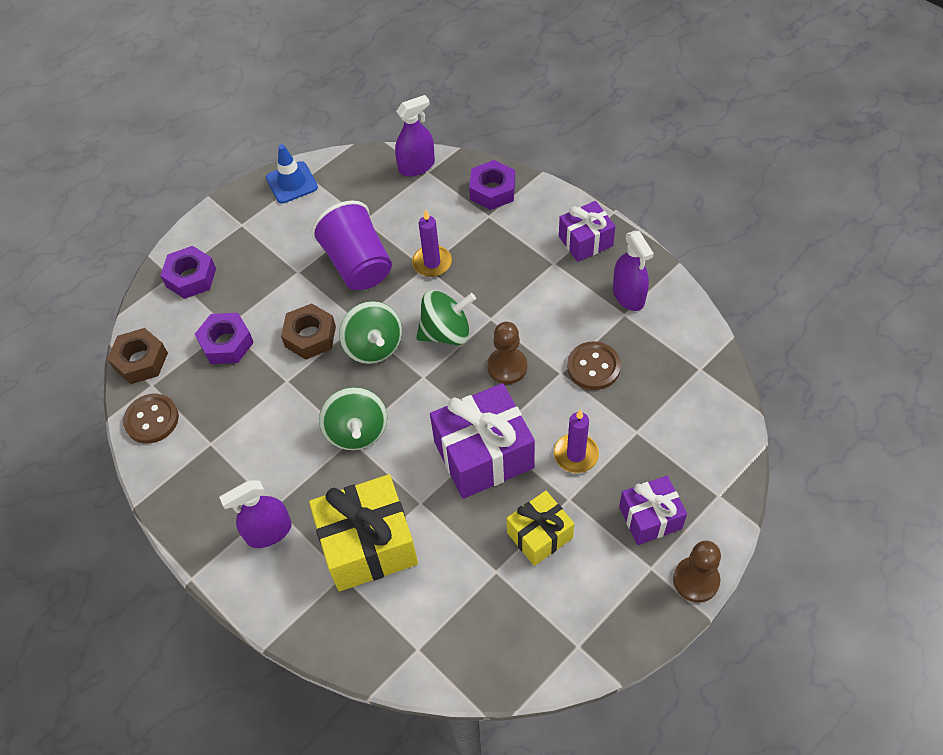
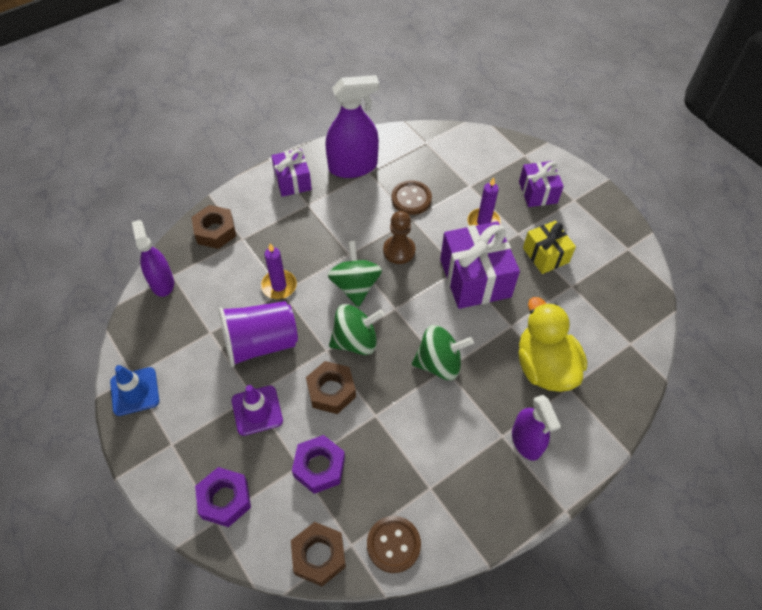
camera: 85 degrees left, 0 degrees up
(282, 279) = (257, 410): none -> purple traffic cone
(368, 545) = (544, 366): yellow gift -> yellow duck
(492, 190) = (215, 231): purple nut -> brown nut
(628, 295) = (353, 166): purple spray bottle -> purple spray bottle, size x1.51
(696, 580) = (584, 179): brown pawn -> none

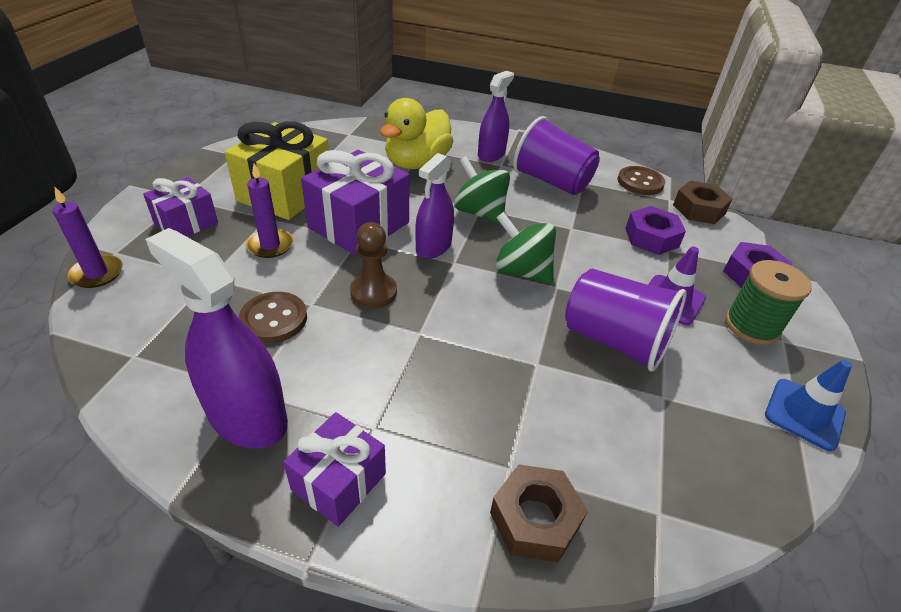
camera: 130 degrees left, 15 degrees down
(162, 282) = (684, 516): purple spray bottle -> purple spray bottle (433, 247)
(196, 438) = (752, 326): none -> green spool
(279, 286) = (533, 371): purple candle -> purple candle (97, 273)
(331, 391) = (588, 262): brown nut -> none
(355, 286) = (459, 304): green spinning top -> none
(447, 457) = (551, 181): none -> purple cup
(545, 255) = (285, 193): yellow gift -> yellow gift, size x1.67

